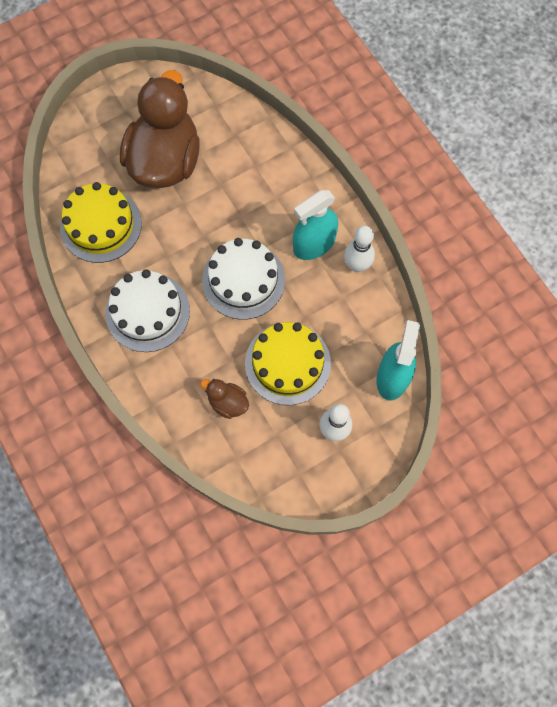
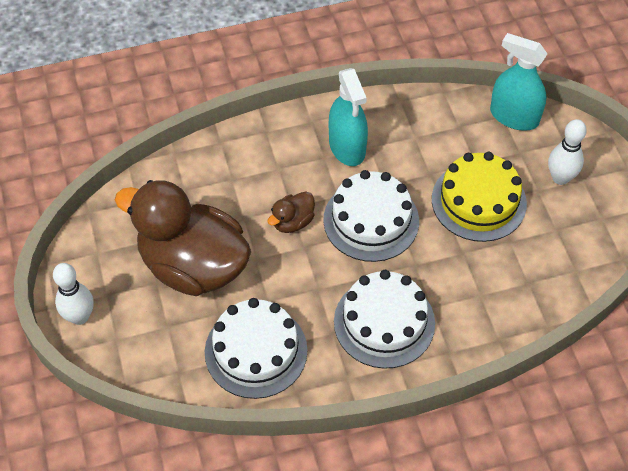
camera: 75 degrees left, 15 degrees down
(101, 225) = (256, 351): yellow cake -> white cake
(228, 402) = (511, 265): brown duck -> brown duck (292, 222)
(357, 265) = (383, 116): white bowling pin -> white bowling pin (79, 317)

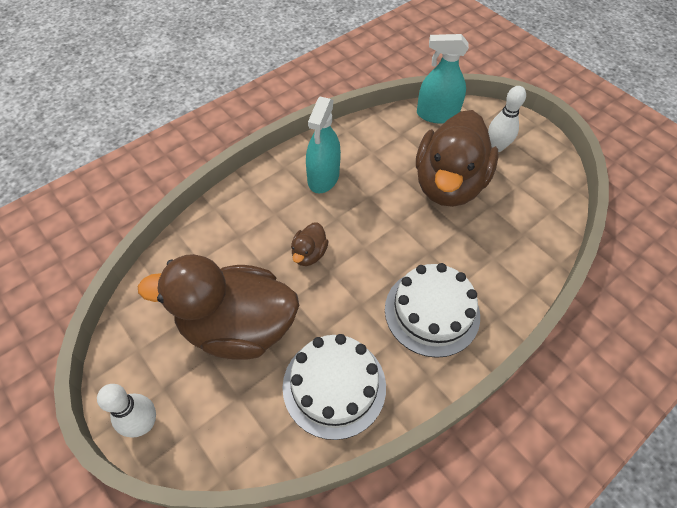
camera: 25 degrees left, 0 degrees up
(347, 147) = (323, 177): turquoise spray bottle -> turquoise spray bottle turned 60 degrees clockwise
(371, 220) = (374, 229): white cake -> none
(479, 201) = (448, 184): yellow cake -> brown duck

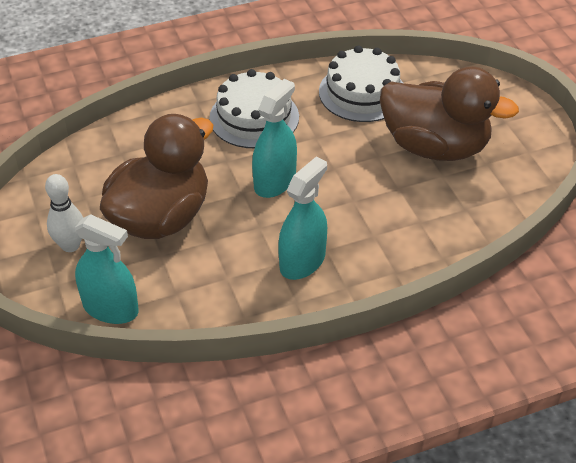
camera: 160 degrees left, 10 degrees down
(144, 424) = (521, 105): white bowling pin -> none
(309, 254) = (349, 187): brown duck -> none
(376, 242) = (275, 182): none -> turquoise spray bottle

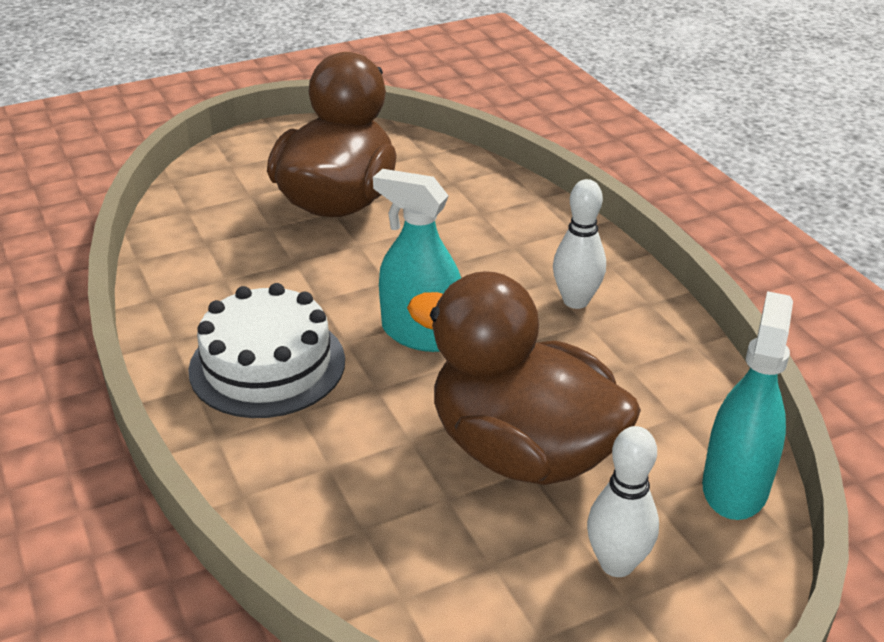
camera: 95 degrees left, 10 degrees down
(302, 261) = (576, 301): turquoise spray bottle -> white bowling pin
(362, 92) = (216, 260): white cake -> none

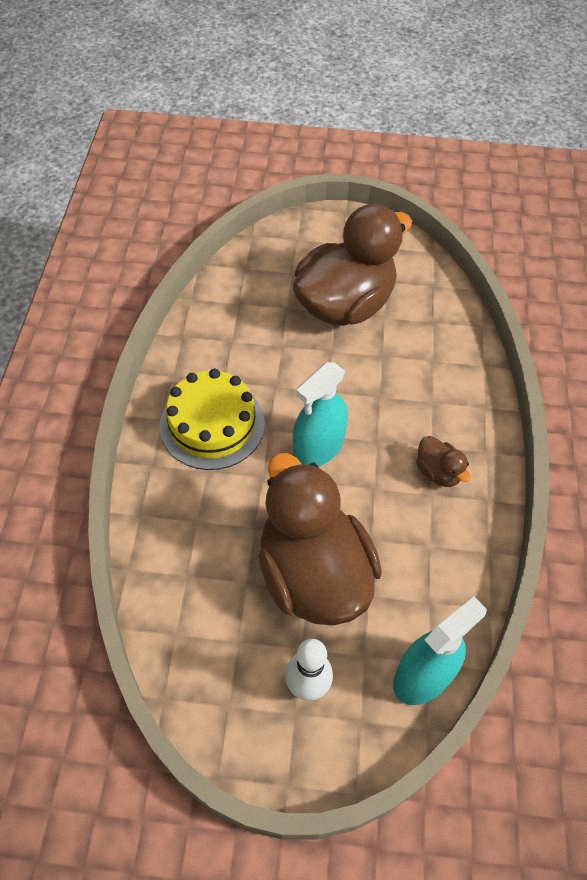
camera: 30 degrees right, 20 degrees up
(267, 365) = (212, 424): white cake -> yellow cake
(421, 334) = (318, 447): turquoise spray bottle -> turquoise spray bottle turned 105 degrees counterclockwise
(576, 301) = (438, 472): white bowling pin -> brown duck

